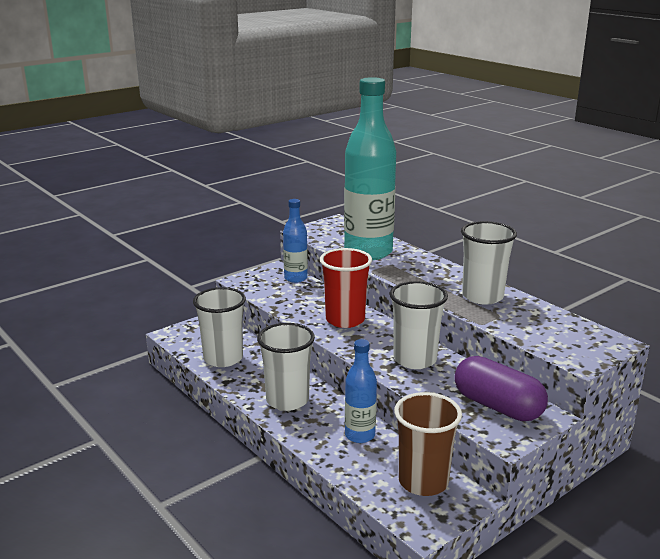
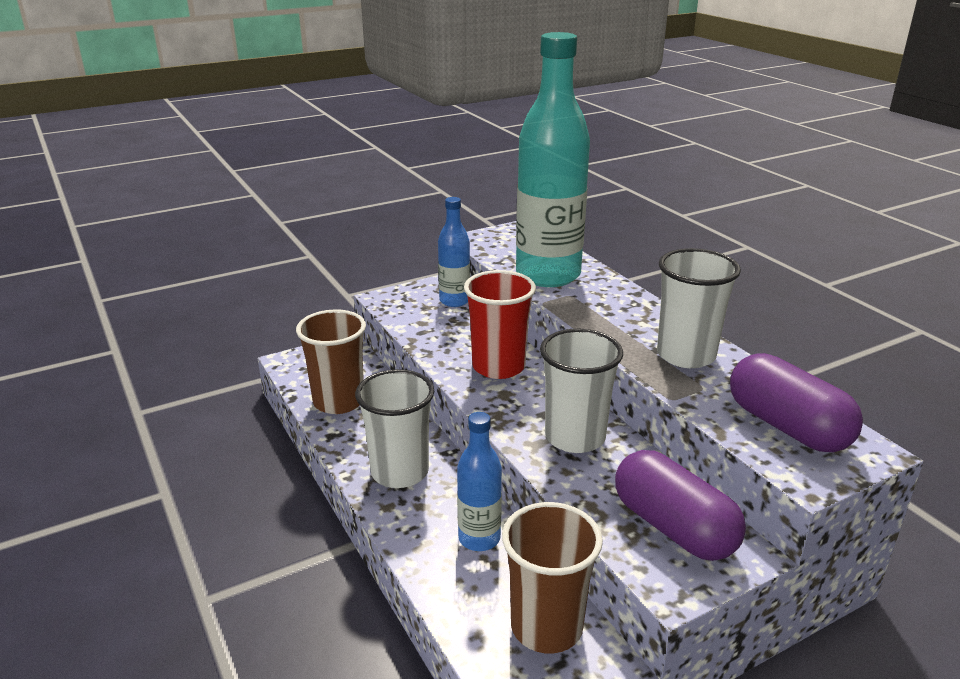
camera: 10 degrees right, 5 degrees up
(223, 358) = (338, 401): white cup -> brown cup
(561, 333) = (787, 426): none -> purple capsule

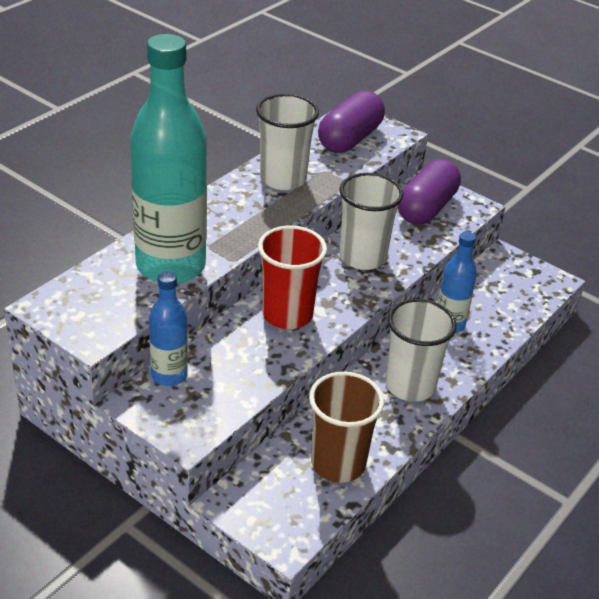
camera: 115 degrees left, 10 degrees up
(546, 627) = (498, 281): brown cup -> none

